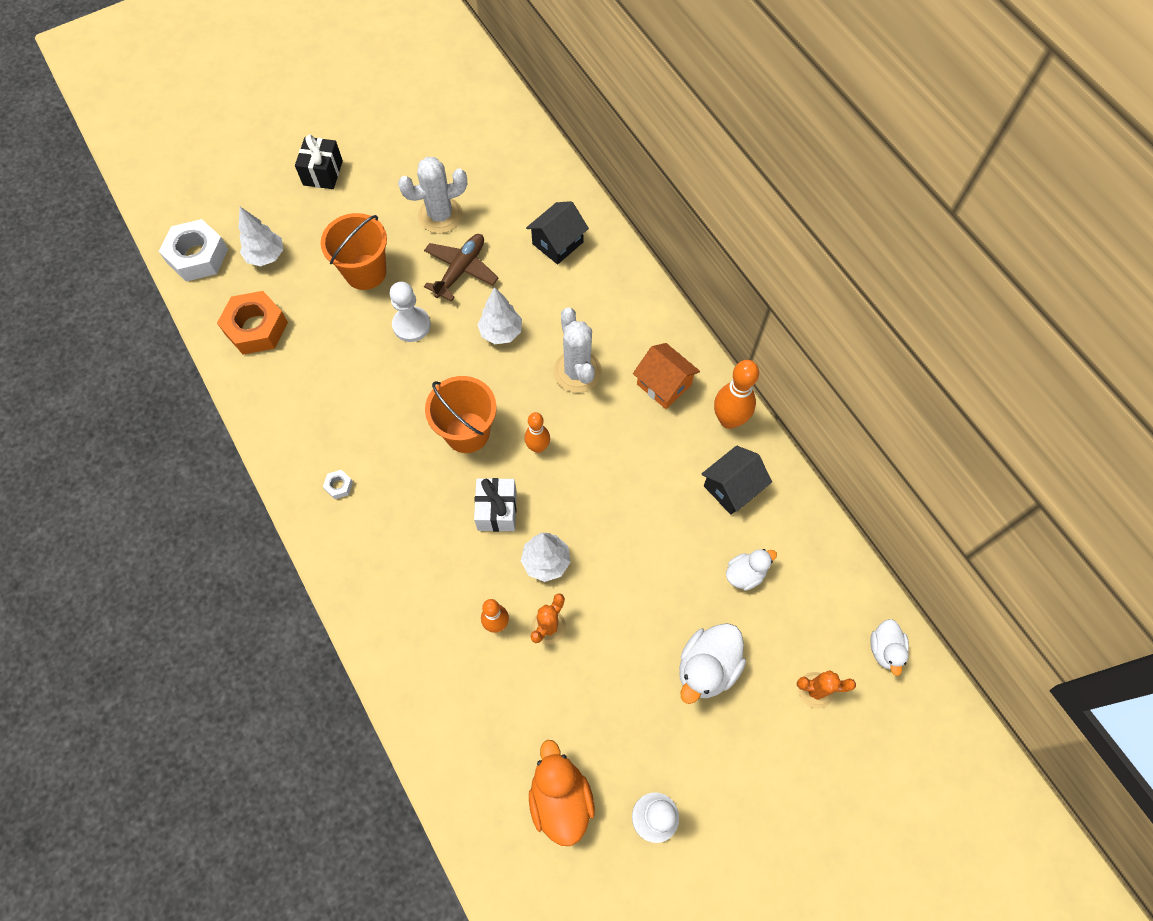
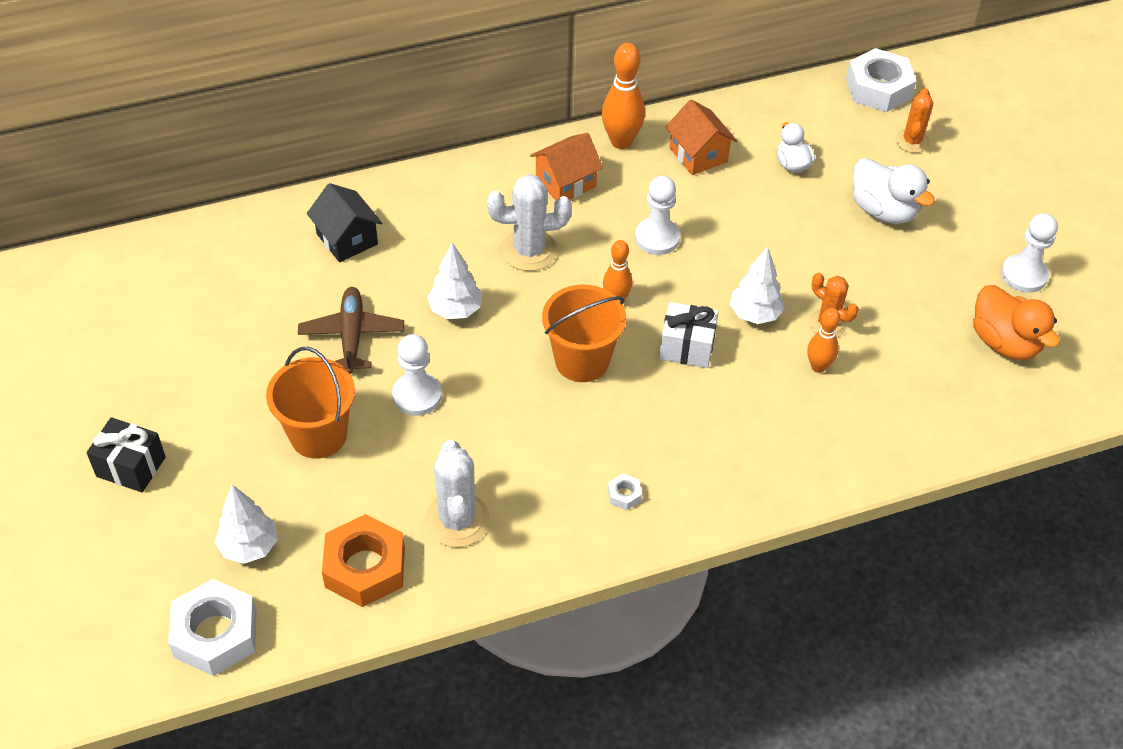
camera: 80 degrees left, 15 degrees down
(440, 215) = (259, 345): white cactus -> white cactus (457, 520)
(461, 270) = (352, 336): brown plane -> brown plane turned 45 degrees clockwise
(560, 798) = (1004, 342): orange duck -> orange duck turned 120 degrees counterclockwise
(617, 468) = (657, 238): none -> white pawn
(732, 488) = (698, 155): black house -> orange house
(885, 649) = (878, 88): white duck -> white nut

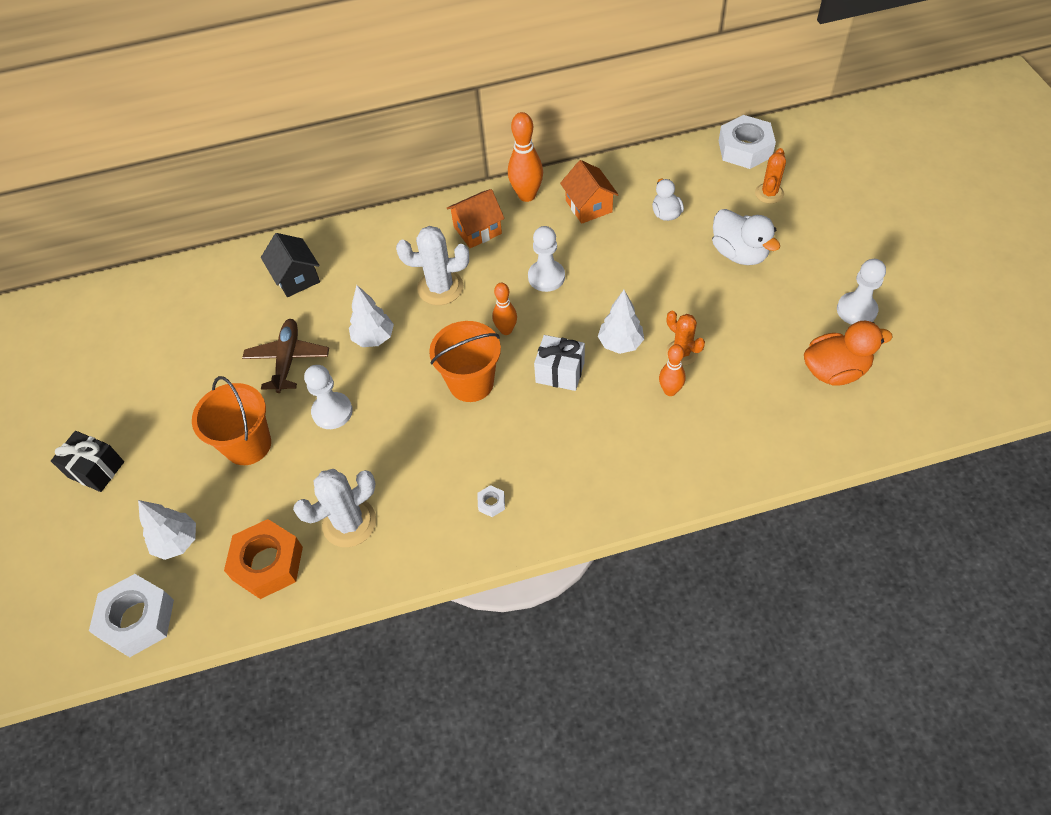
camera: 10 degrees right, 5 degrees up
(457, 520) = (349, 523): white cactus -> white cactus turned 60 degrees clockwise
(1004, 342) = (834, 371): orange duck -> orange duck turned 75 degrees counterclockwise

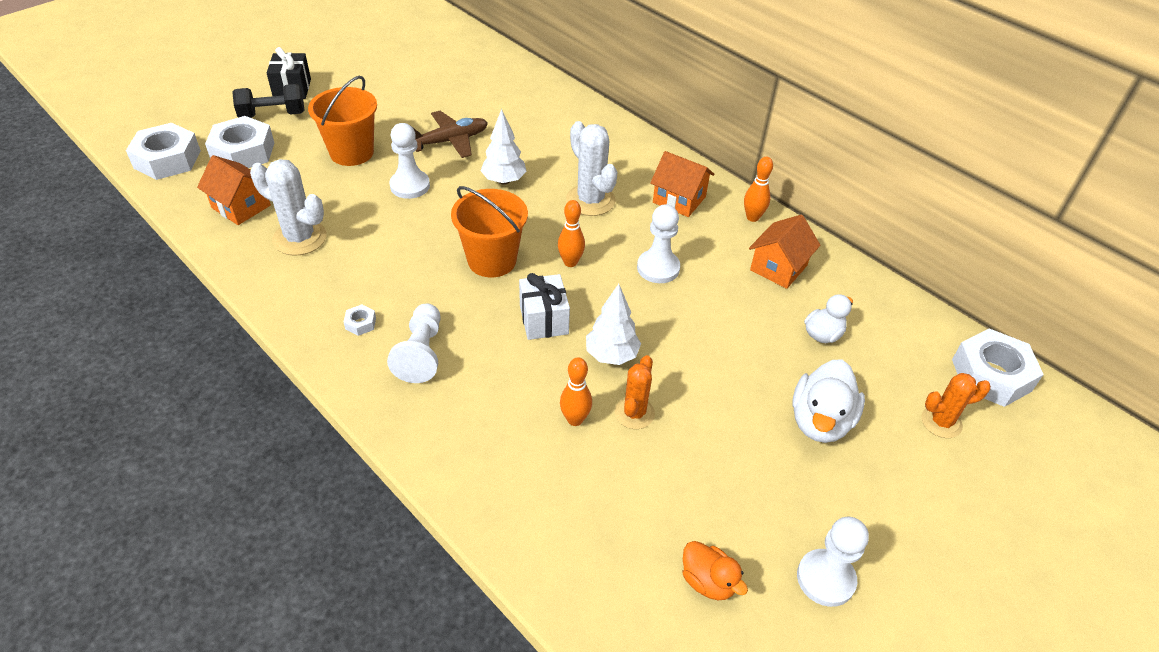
camera: 55 degrees right, 10 degrees down
(131, 499) = (272, 115): none -> black dumbbell
(177, 542) = (243, 152): white tree -> white nut
(268, 563) = (241, 206): orange nut -> orange house
(296, 278) = (539, 113): black house -> none
(527, 195) = (752, 217): orange bowling pin -> orange bowling pin, size x0.63
(550, 469) = (421, 353): none -> white pawn
(834, 371) = (708, 581): orange duck -> orange duck, size x0.62

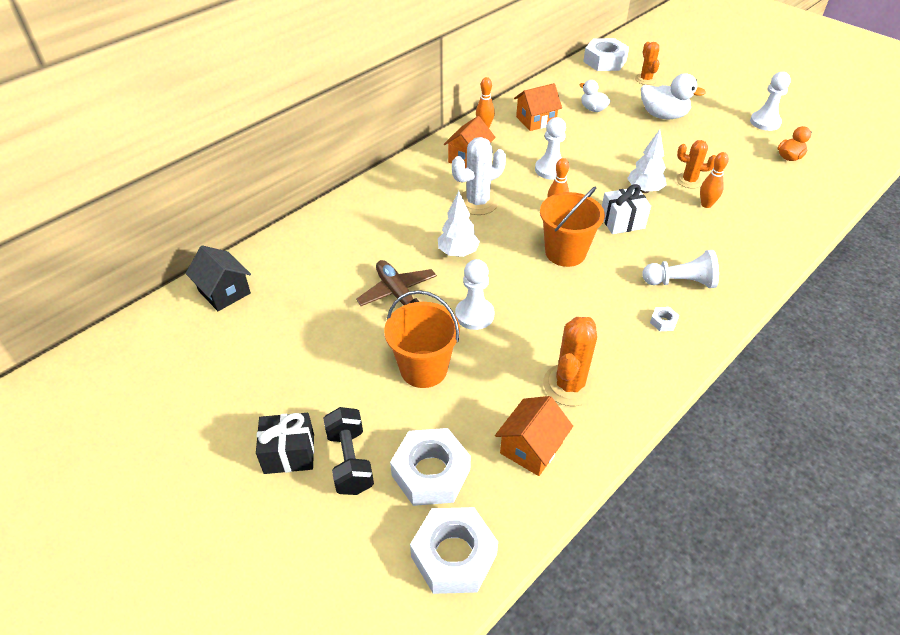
camera: 90 degrees left, 0 degrees up
(300, 238) = (569, 385): white cactus -> orange cactus
(474, 53) = (224, 292): none -> black house
(778, 268) = (536, 120): orange house -> orange house turned 60 degrees counterclockwise

